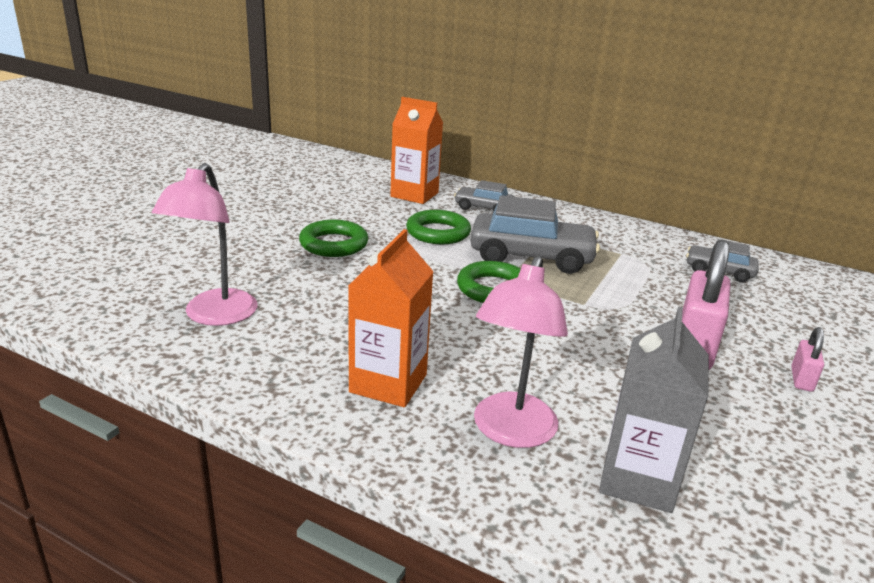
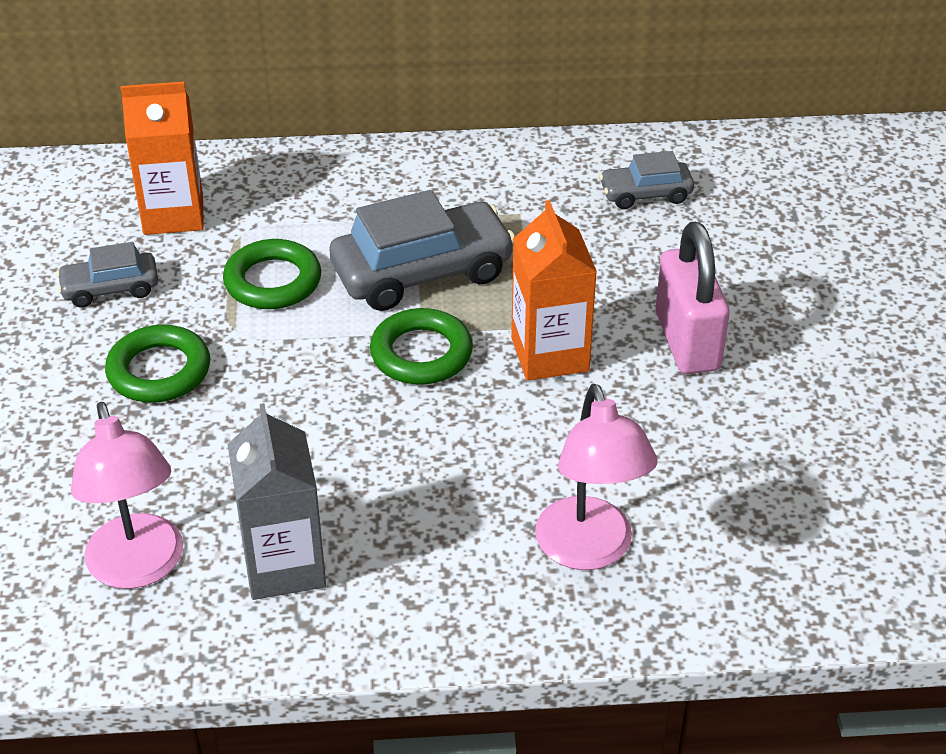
camera: 30 degrees left, 15 degrees up
(388, 383) = (424, 556): orange carton -> orange carton (550, 354)
(483, 208) = (290, 200): grey car -> grey car (110, 289)
(638, 479) = (732, 542): grey carton -> grey carton (284, 566)
(801, 379) = (806, 334): pink padlock -> none

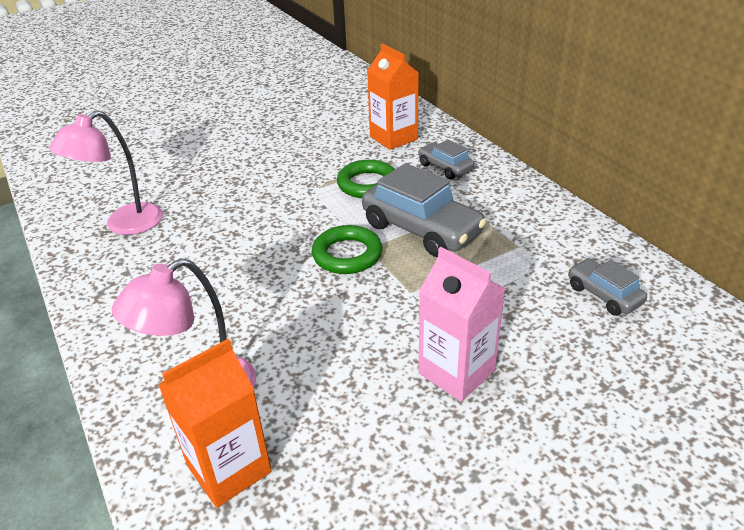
camera: 65 degrees right, 5 degrees down
(110, 289) = (321, 143): grey car -> grey car (445, 167)
(159, 371) = (270, 178): green ring -> none
(284, 566) = (142, 269): grey carton -> none
(550, 354) = (387, 307): orange carton -> orange carton (229, 469)
(687, 341) = (456, 372): pink padlock -> pink carton

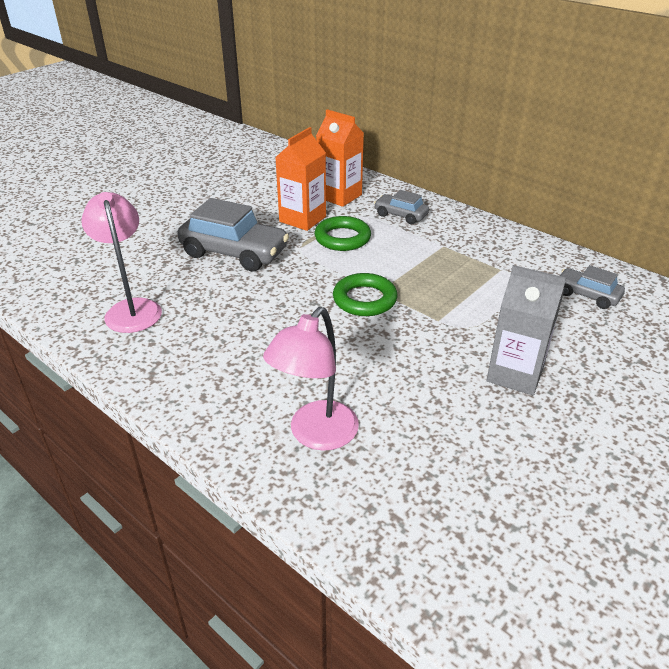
camera: 20 degrees left, 0 degrees up
(124, 225) = (132, 308): pink lamp -> pink lamp turned 135 degrees clockwise
(229, 469) = (381, 490): orange carton -> orange carton (302, 219)
(421, 229) = (414, 268): grey car -> grey car (234, 252)
(456, 372) = (515, 374): pink carton -> grey carton

